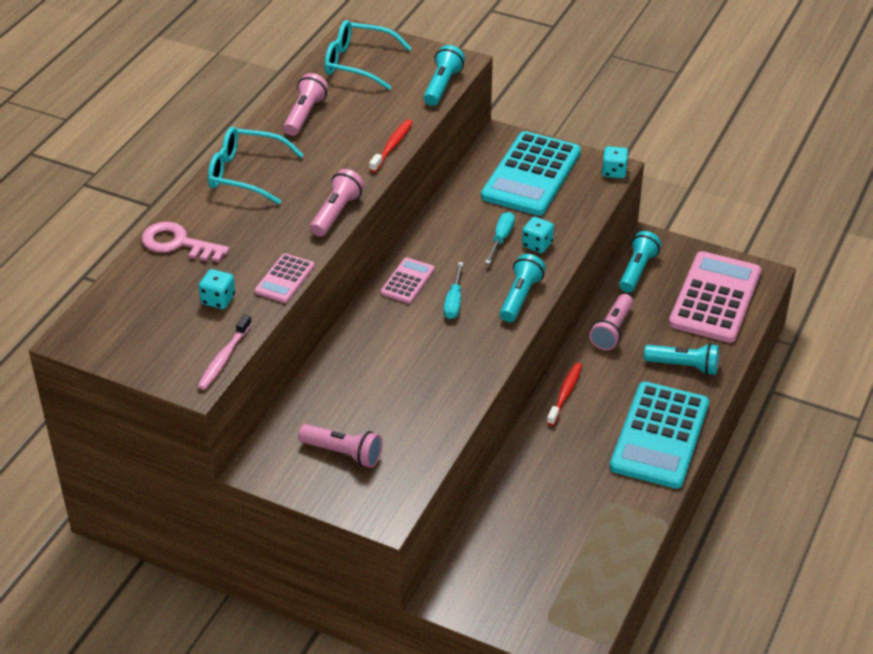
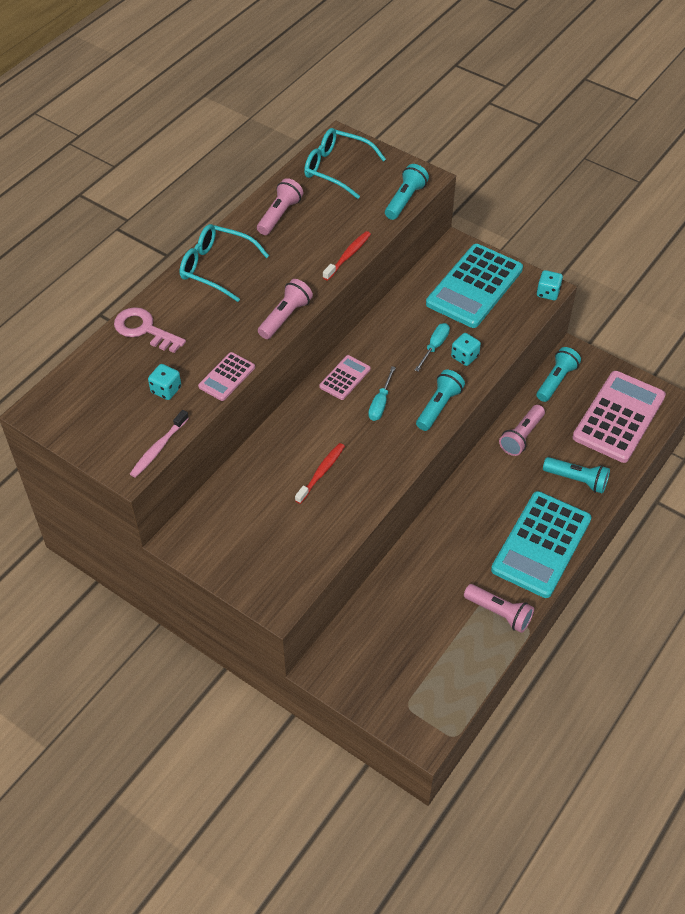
camera: 10 degrees right, 10 degrees up
(343, 453) = (255, 538): pink flashlight -> pink flashlight (499, 613)
(565, 394) = (467, 492): red toothbrush -> red toothbrush (321, 473)

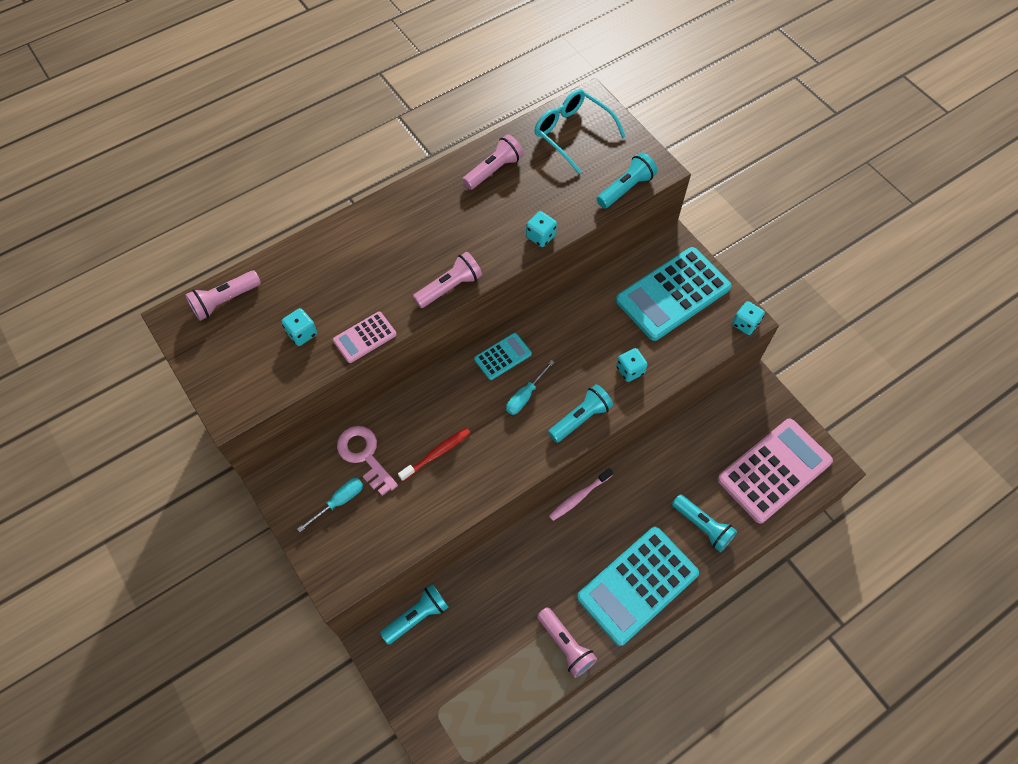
camera: 20 degrees right, 10 degrees up
(144, 329) = (311, 260): pink key -> pink key (364, 456)
(158, 448) = (267, 396): pink toothbrush -> pink toothbrush (579, 497)
(216, 268) = (407, 212): turquoise glasses -> none
(345, 378) = (503, 357): pink calculator -> turquoise calculator
(348, 256) = (540, 236): red toothbrush -> turquoise dice
(434, 346) = (604, 349): turquoise screwdriver -> turquoise screwdriver (339, 501)
(521, 436) = (667, 460): pink flashlight -> pink flashlight (225, 301)
(556, 381) = (727, 409): turquoise flashlight -> turquoise flashlight (417, 616)

